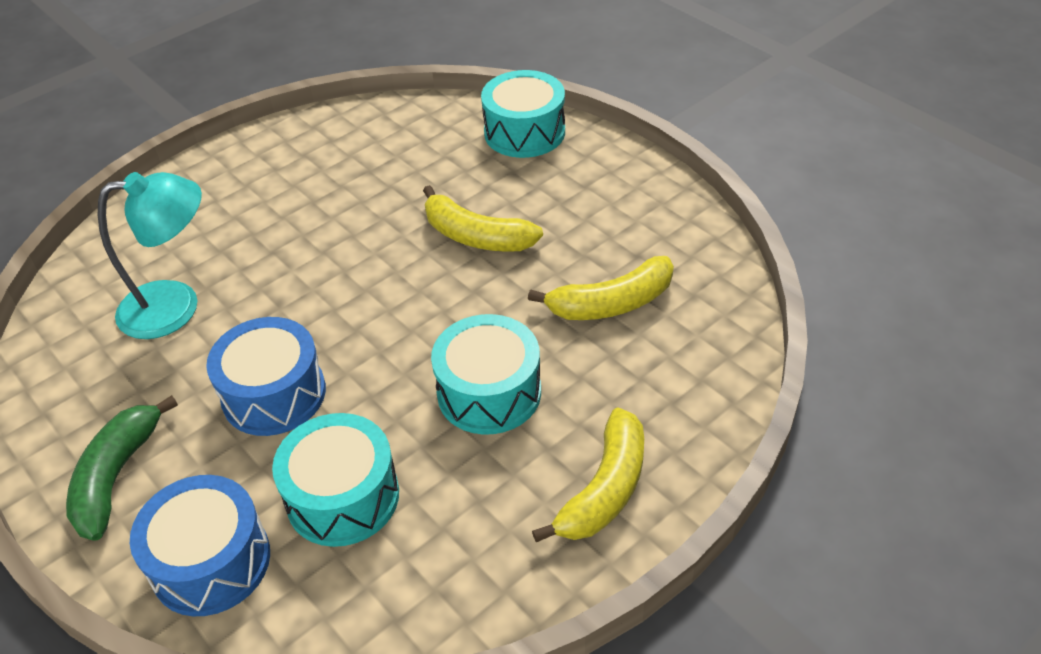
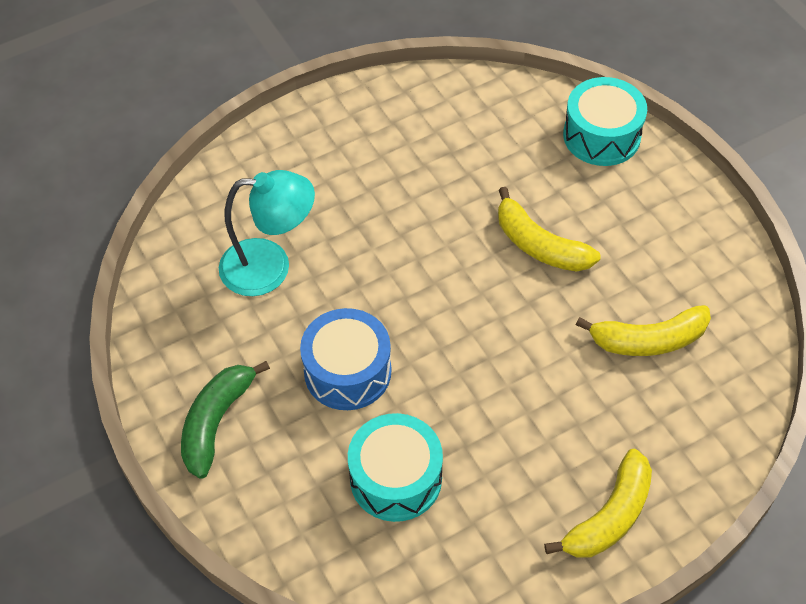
camera: 10 degrees right, 10 degrees up
(211, 562) = (287, 513): blue drum -> none
(489, 392) = (528, 407): turquoise drum -> none

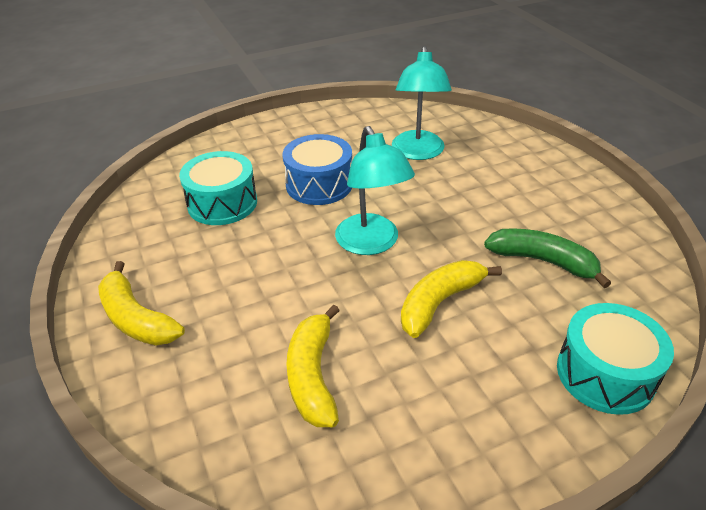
camera: 95 degrees right, 15 degrees down
(216, 422) = (293, 132): green banana -> green banana (543, 261)
(458, 306) = (371, 244): none -> turquoise lamp

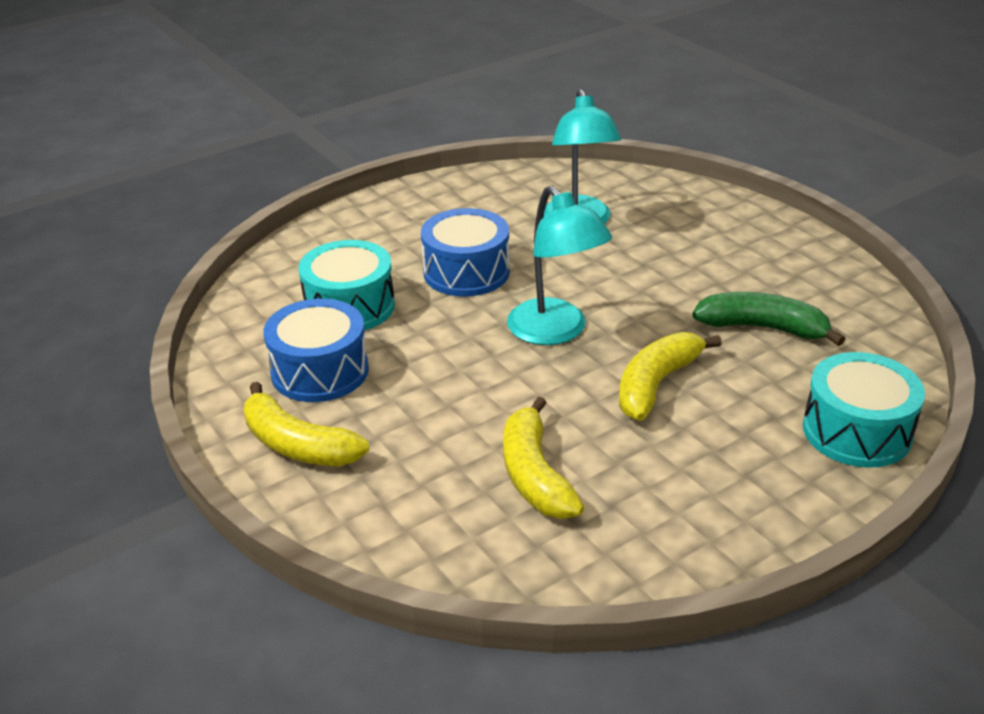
camera: 10 degrees left, 5 degrees down
(179, 255) = (320, 371): none -> blue drum

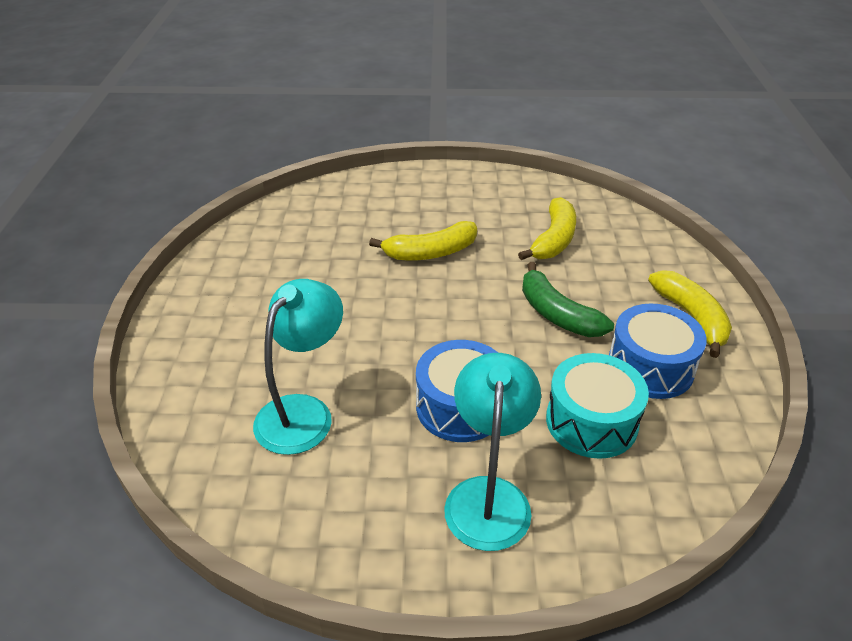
camera: 145 degrees left, 5 degrees up
(555, 332) = (450, 314): turquoise lamp -> turquoise lamp (488, 496)
(763, 328) = (320, 253): green banana -> green banana (557, 314)
(856, 431) = (366, 189): turquoise drum -> none

